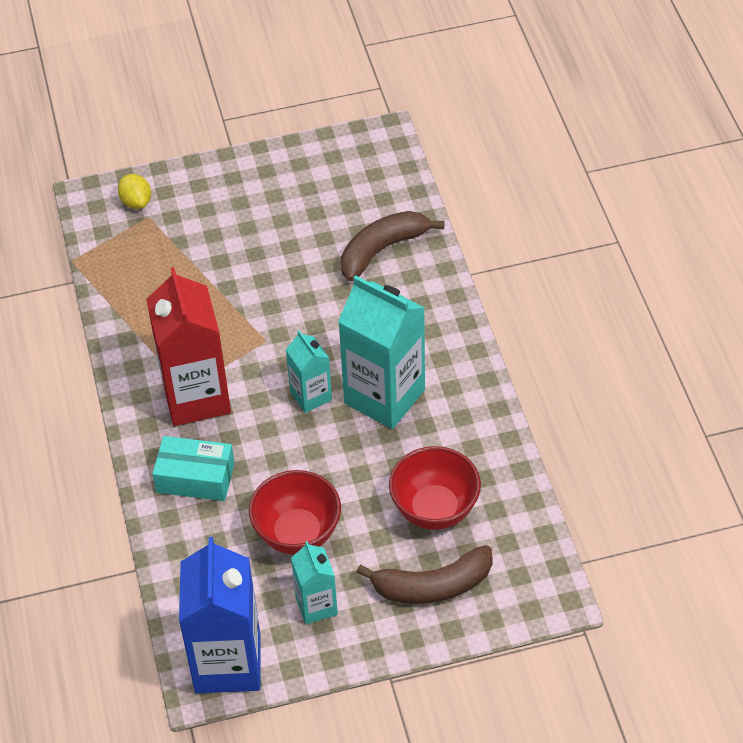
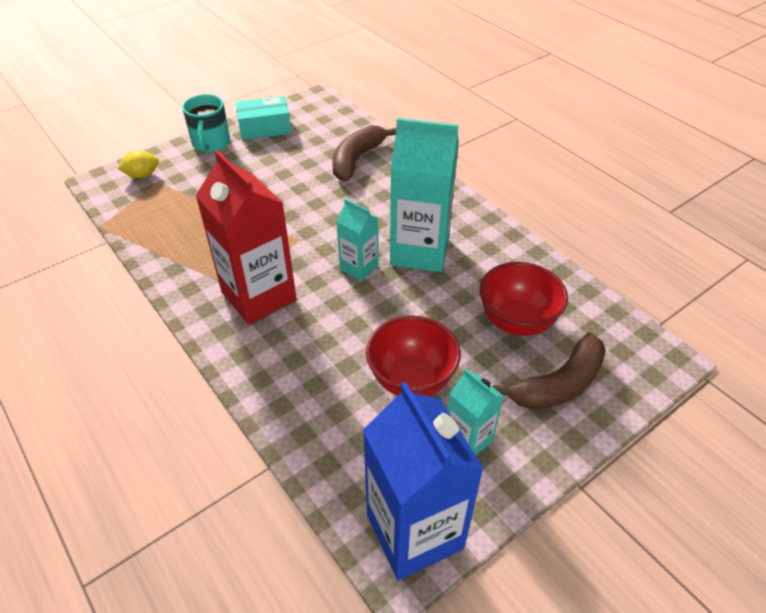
camera: 25 degrees left, 5 degrees down
(136, 202) = (142, 175): yellow lemon -> yellow lemon turned 60 degrees counterclockwise
(195, 477) = (290, 361): turquoise box -> turquoise box (265, 128)
(227, 175) = (211, 143): none -> turquoise mug

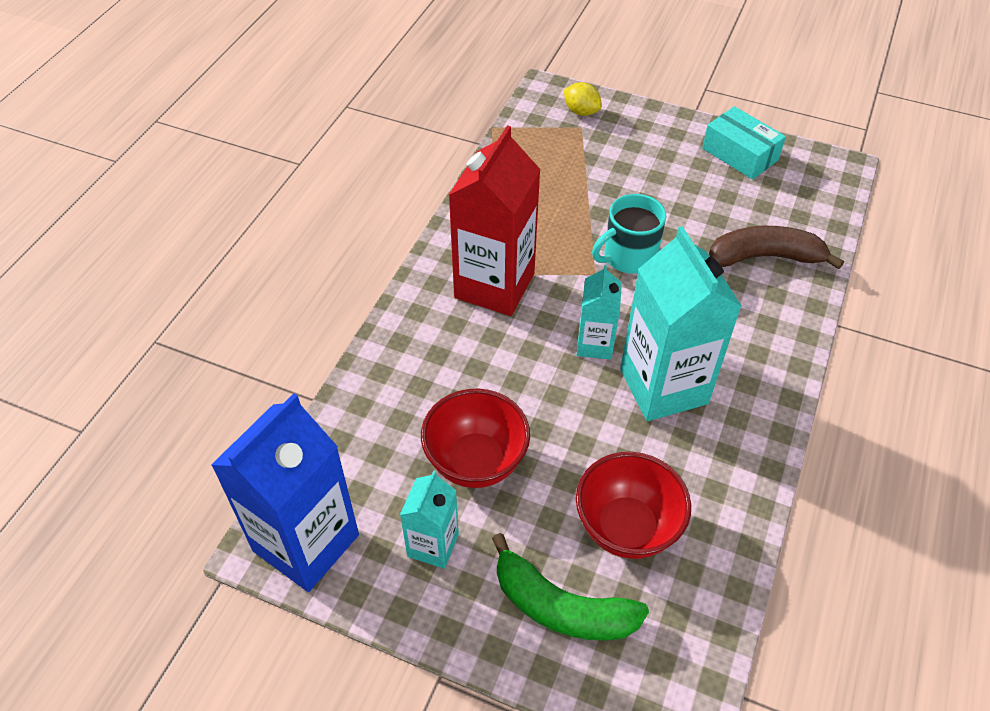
camera: 60 degrees right, 5 degrees up
(211, 143) = (673, 129): turquoise mug -> turquoise mug (628, 257)
(559, 384) = (561, 607): brown banana -> green banana

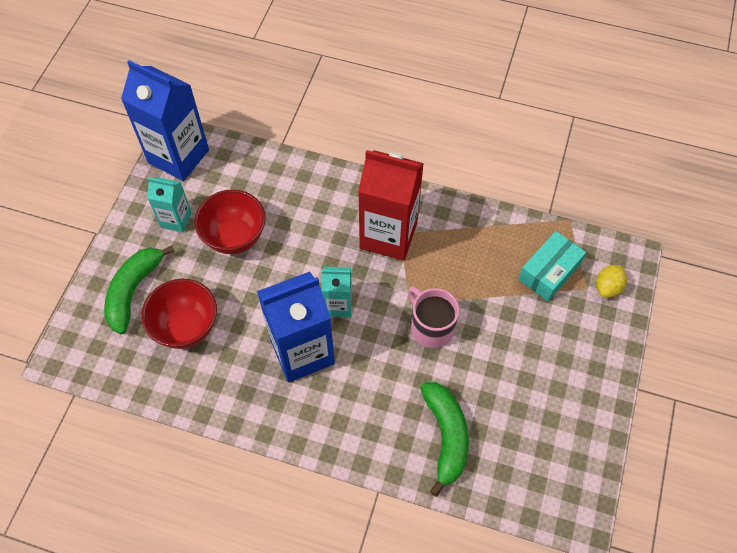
camera: 85 degrees right, 10 degrees up
(628, 257) = (431, 327): turquoise mug -> pink mug
(663, 386) = (302, 352): turquoise carton -> blue carton
(740, 154) = (578, 424): turquoise box -> turquoise box (549, 272)
(765, 257) = (446, 436): brown banana -> green banana

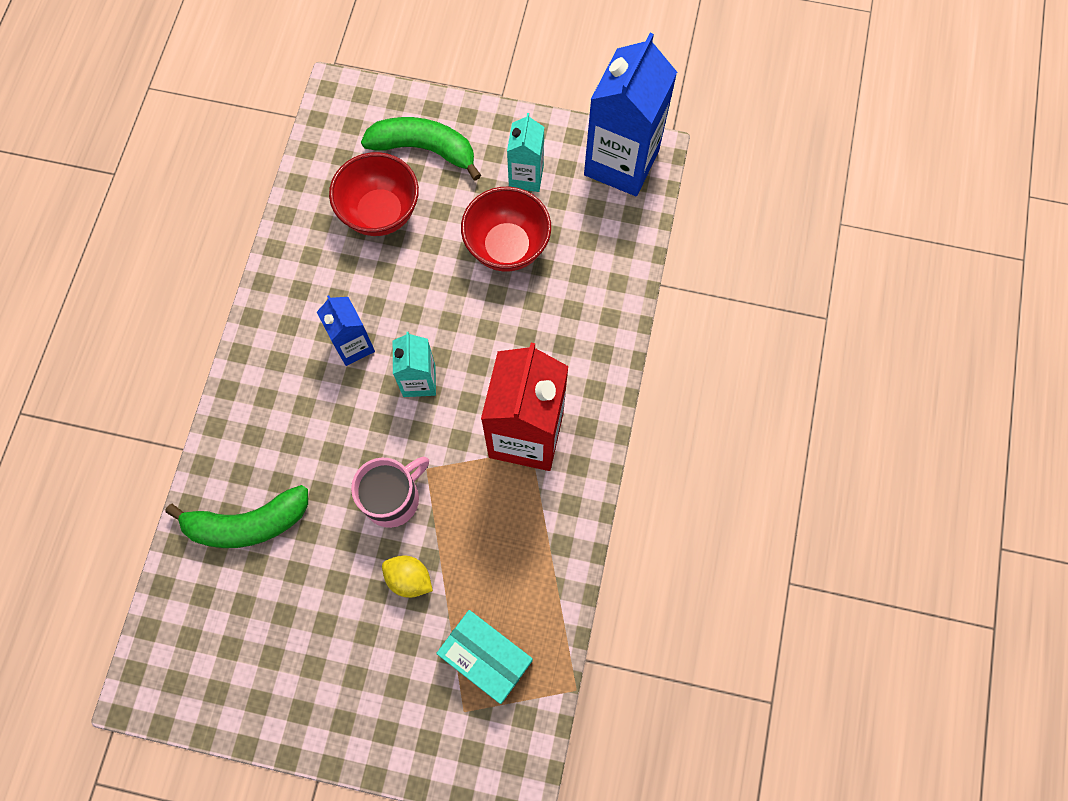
camera: 85 degrees right, 10 degrees up
(302, 352) = (353, 345): blue carton -> blue carton, size x0.53
(607, 287) = (467, 743): yellow lemon -> yellow lemon (409, 579)

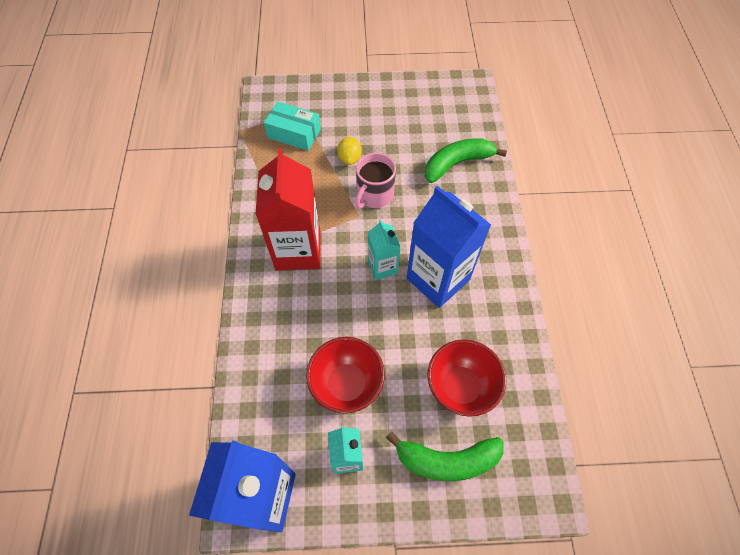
camera: 165 degrees right, 10 degrees down
(353, 345) = (438, 279): blue carton -> blue carton, size x1.89
(409, 579) = (350, 158): yellow lemon -> yellow lemon turned 75 degrees clockwise

